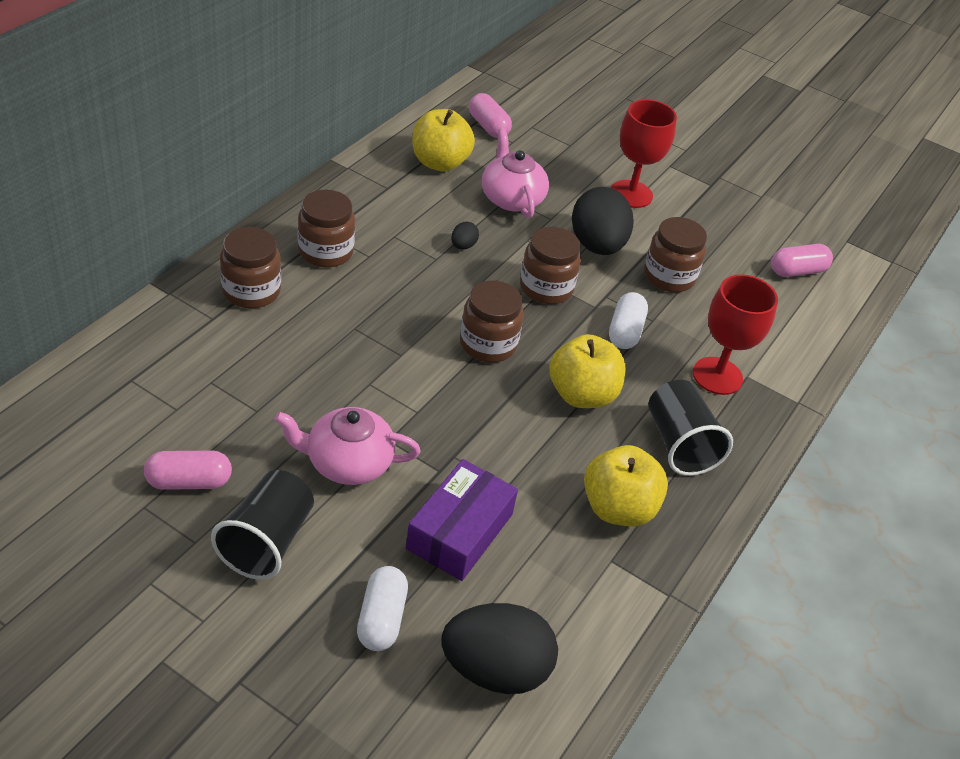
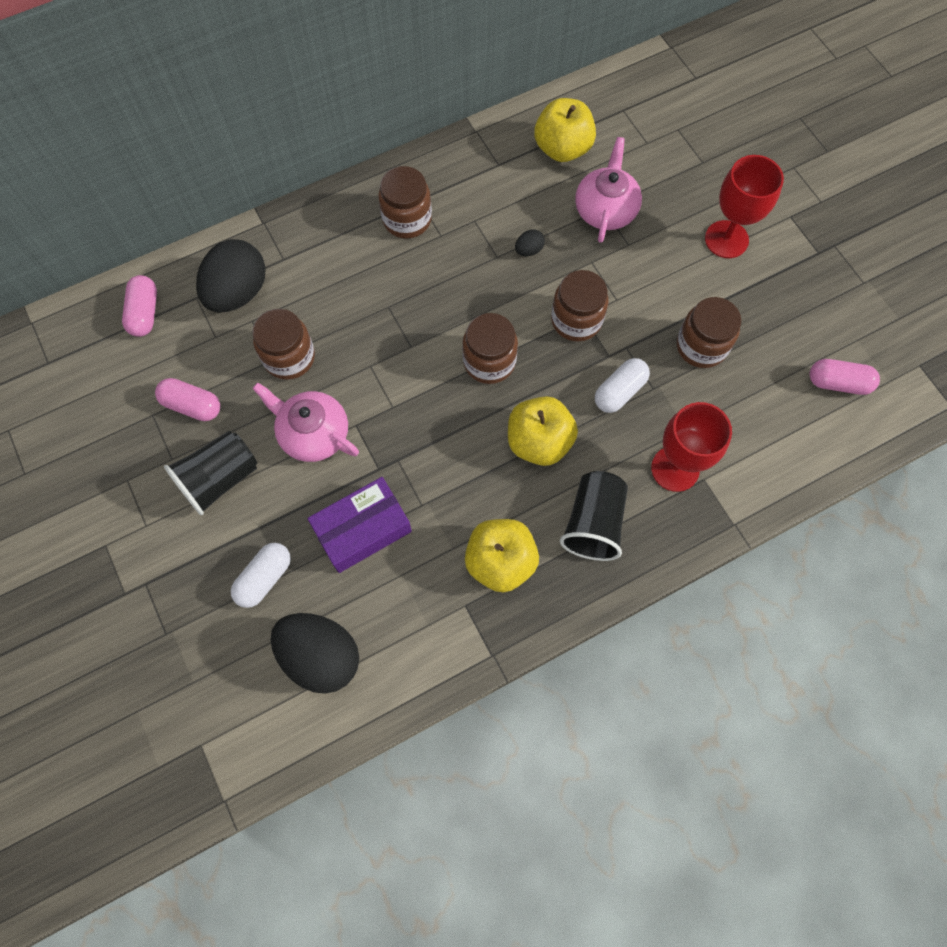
camera: 35 degrees right, 25 degrees up
(251, 291) = (326, 241): brown jar -> brown jar (289, 357)
(488, 126) = (634, 117): pink capsule -> pink capsule (145, 313)
(597, 245) = (653, 289): black egg -> black egg (238, 292)

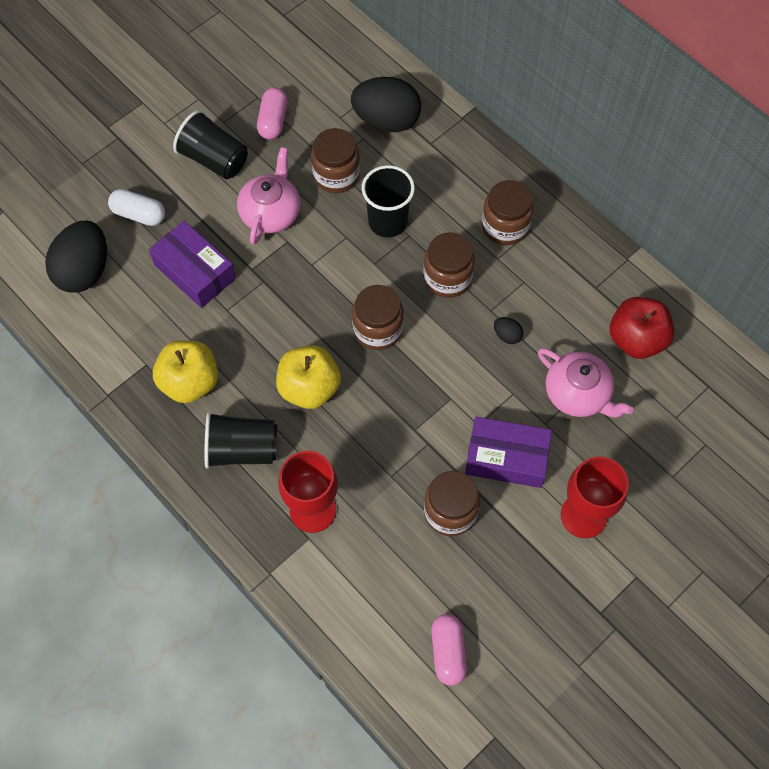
camera: 75 degrees right, 5 degrees down
(145, 313) = (346, 63): pink capsule -> none
(365, 322) = (387, 222): none -> black cup
(562, 149) = (636, 339): yellow apple -> red apple
(576, 320) = (444, 393): brown jar -> brown jar (447, 278)
(605, 210) = (578, 394): pink teapot -> pink teapot turned 45 degrees clockwise
(619, 391) = (379, 446): white capsule -> none
(656, 285) = (506, 458): none -> purple box

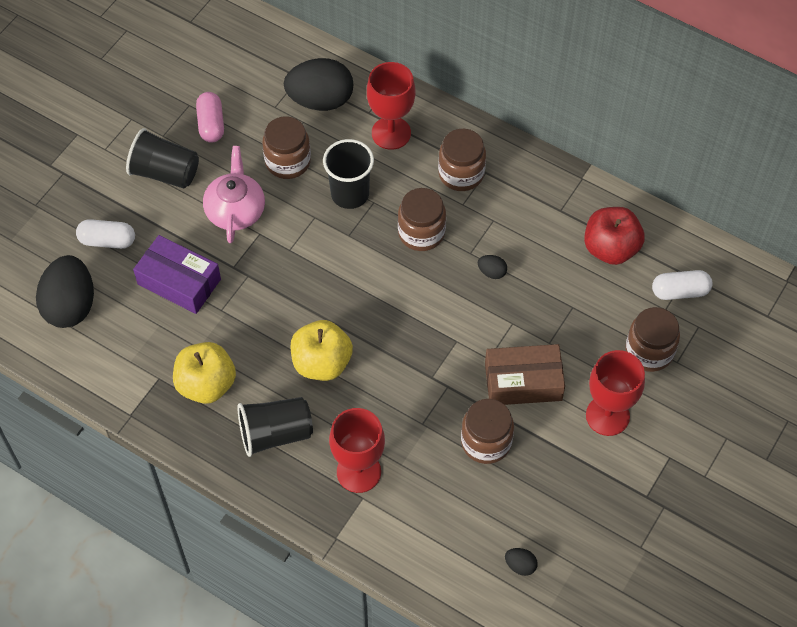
camera: 15 degrees left, 5 degrees down
(378, 329) = (370, 294): brown jar -> brown jar (649, 351)
(447, 169) = (391, 133): none -> red goblet
(448, 652) = (520, 565): pink capsule -> black egg
(506, 458) = (523, 382): purple box -> brown box
(578, 394) = (571, 309): pink teapot -> none
(696, 402) = (680, 291): none -> white capsule

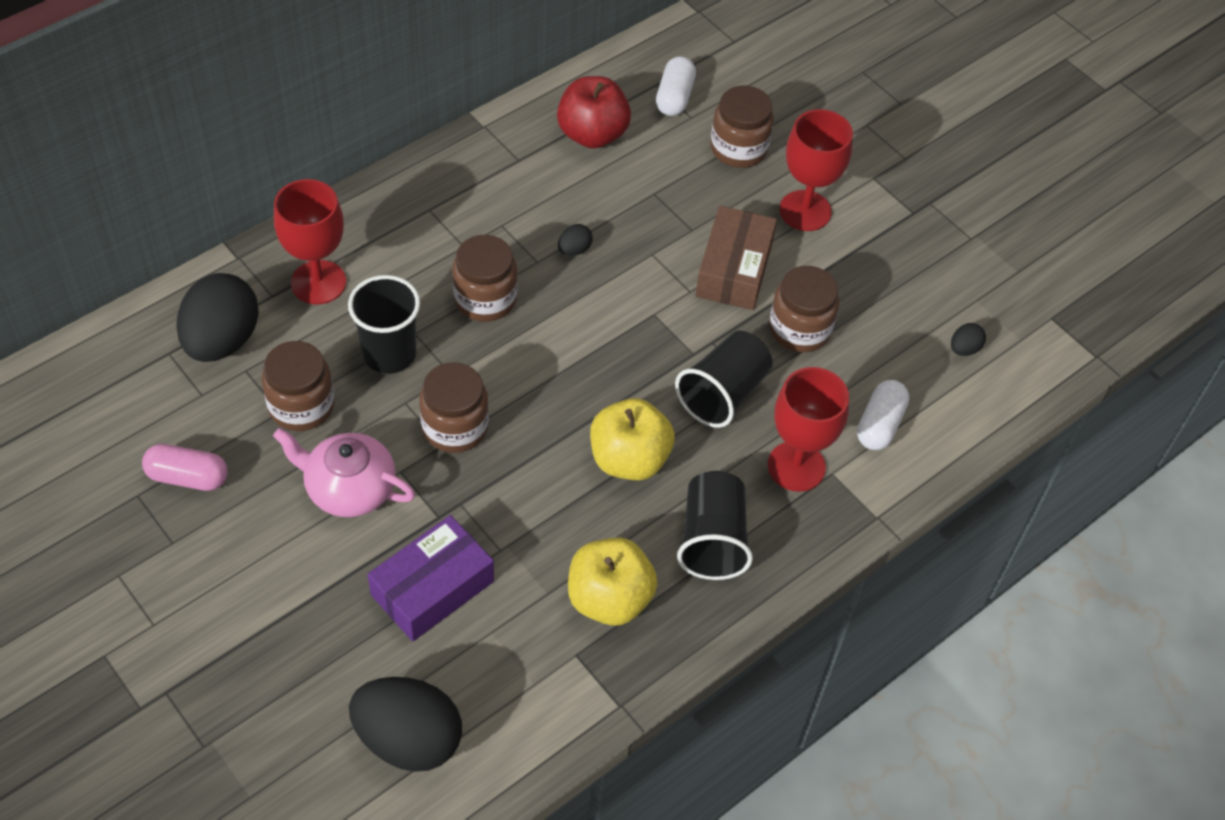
camera: 75 degrees left, 5 degrees down
(107, 241) = (319, 662): white capsule -> white capsule (880, 425)
(165, 173) = (240, 556): black cup -> black cup (723, 393)
(461, 174) = (419, 233): brown jar -> brown jar (455, 427)

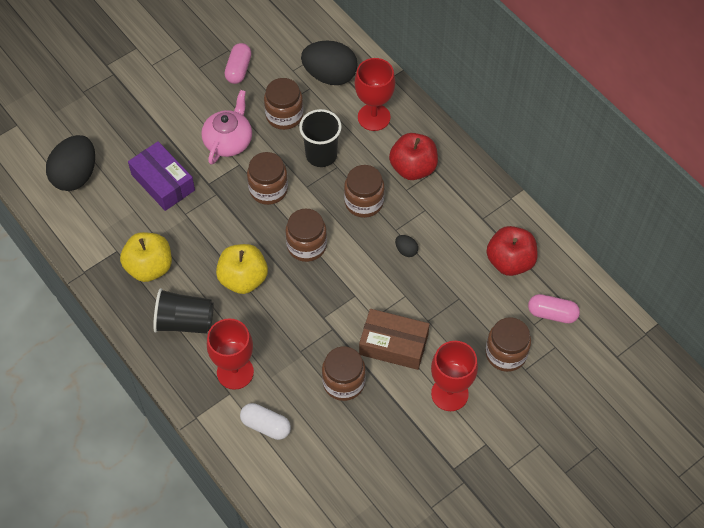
camera: 95 degrees right, 5 degrees up
(423, 236) = (413, 168): none -> red apple
(565, 374) = (306, 245): none -> brown jar
(674, 97) = (552, 314): white capsule -> pink capsule
(723, 393) = (291, 333): black cup -> none
(964, 349) = (328, 488): black egg -> none

